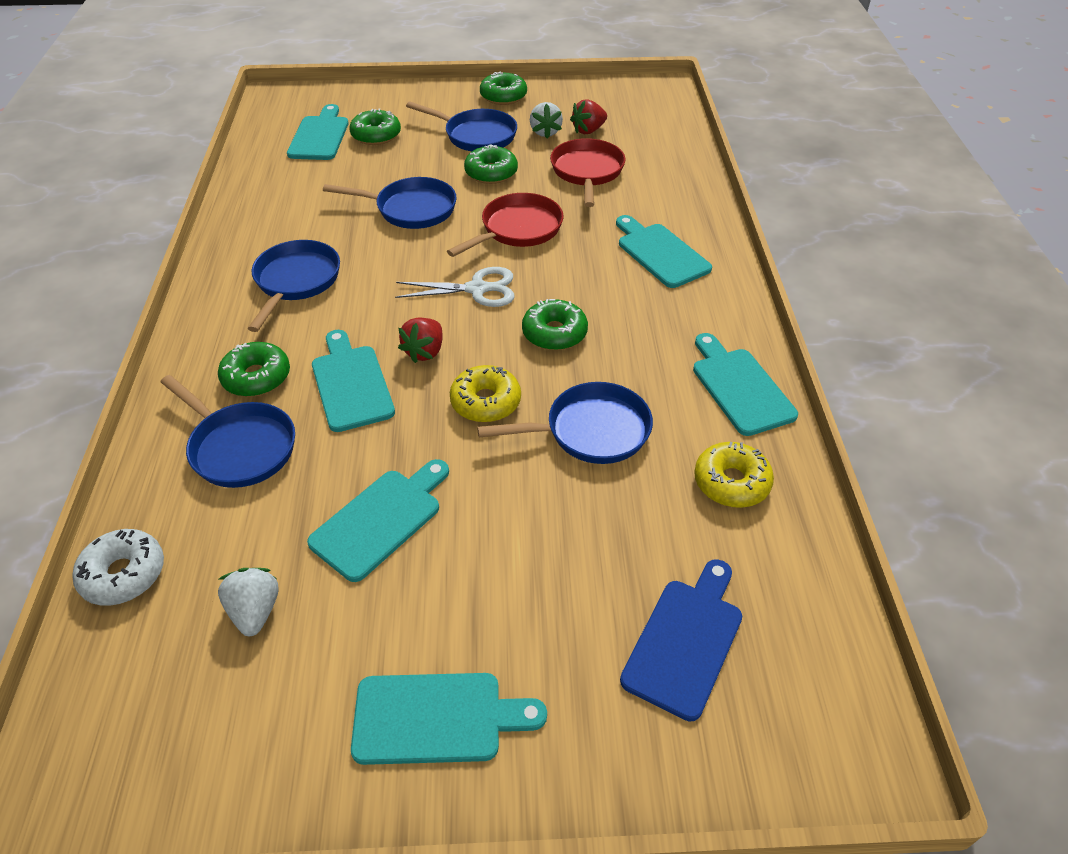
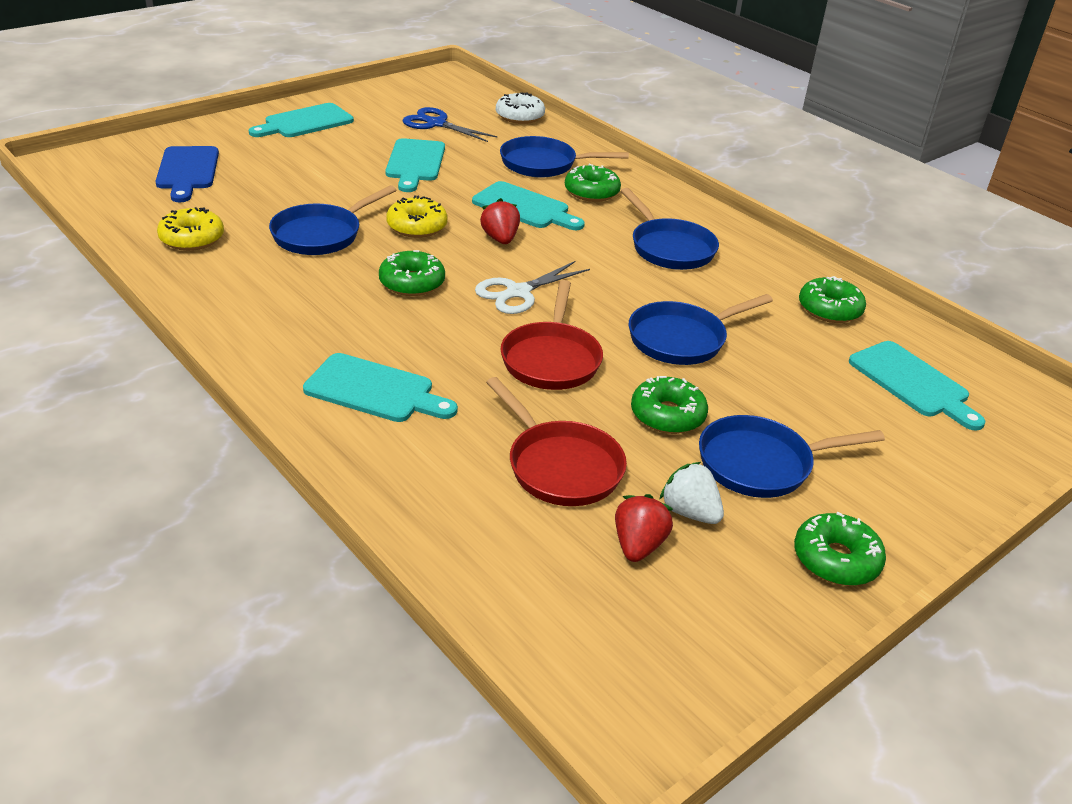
camera: 140 degrees right, 10 degrees down
(255, 611) = (436, 124): white strawberry -> blue scissors
(376, 135) = (863, 411): green donut -> green donut (829, 309)
(740, 387) = (214, 296): turquoise cutting board -> none

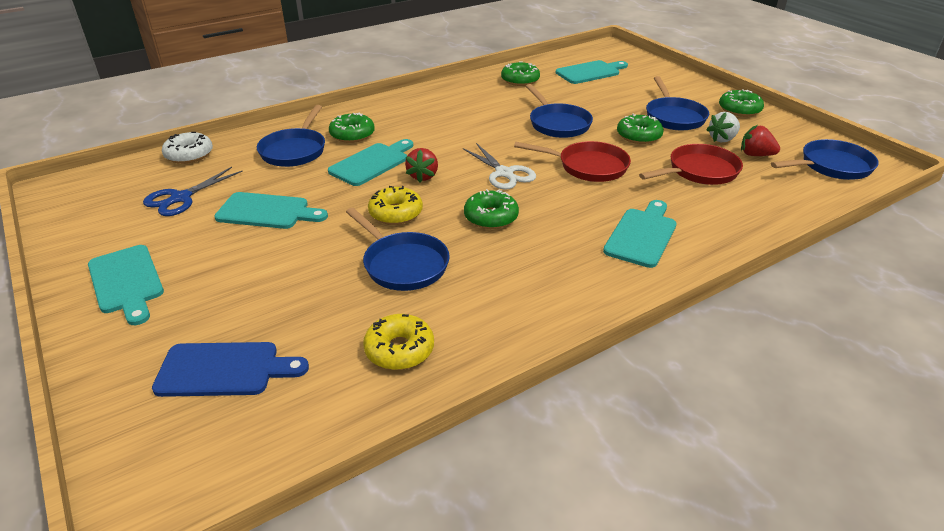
camera: 80 degrees left, 0 degrees up
(500, 239) = (423, 176): red strawberry -> red strawberry turned 75 degrees counterclockwise
(669, 248) = (444, 116): blue pan -> blue pan (831, 166)

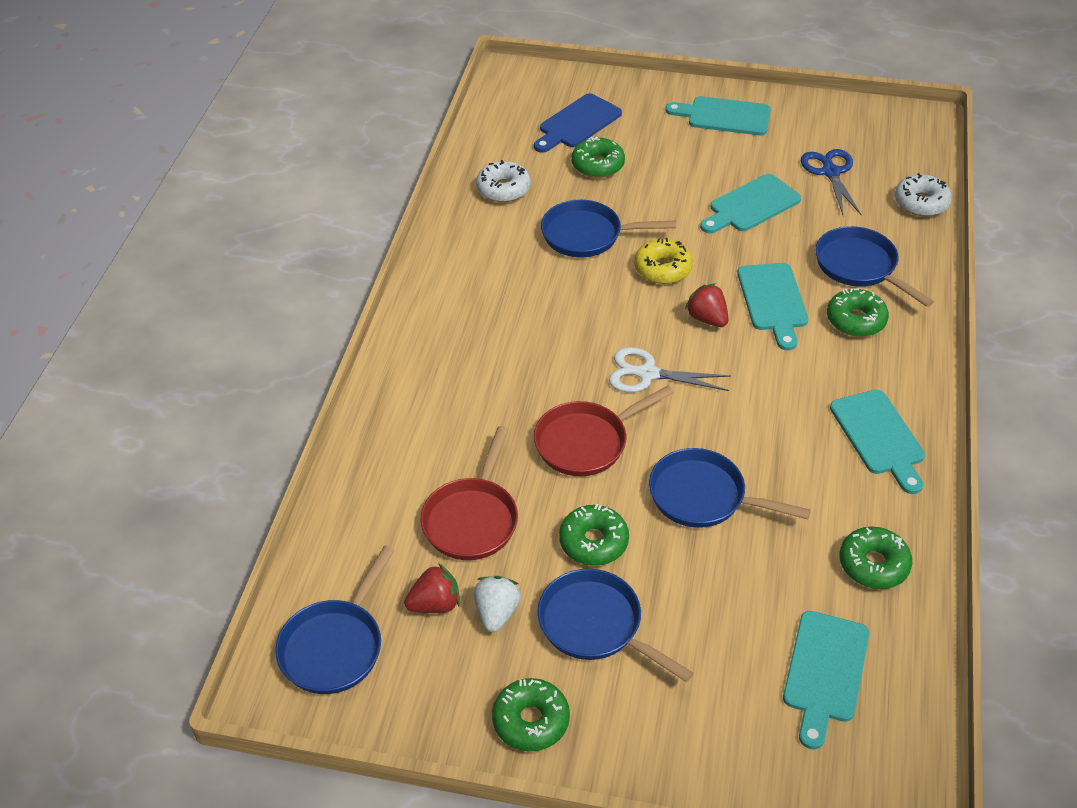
camera: 135 degrees right, 10 degrees up
(399, 350) = (503, 189): yellow donut -> white donut
(491, 217) = (587, 316): green donut -> green donut (598, 165)
(642, 235) = (448, 383): turquoise cutting board -> turquoise cutting board (879, 436)

